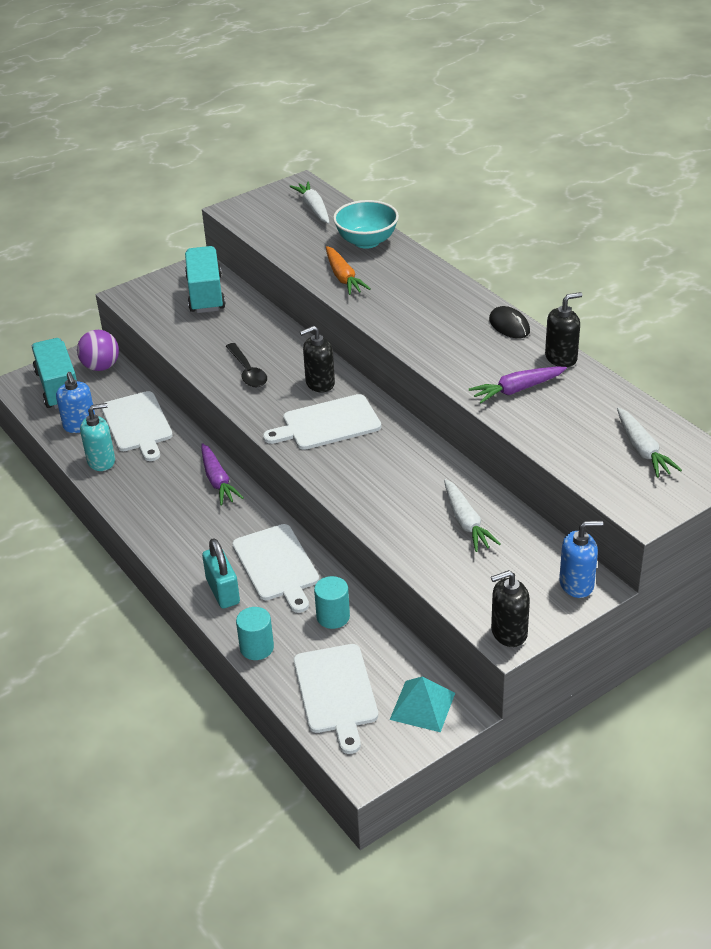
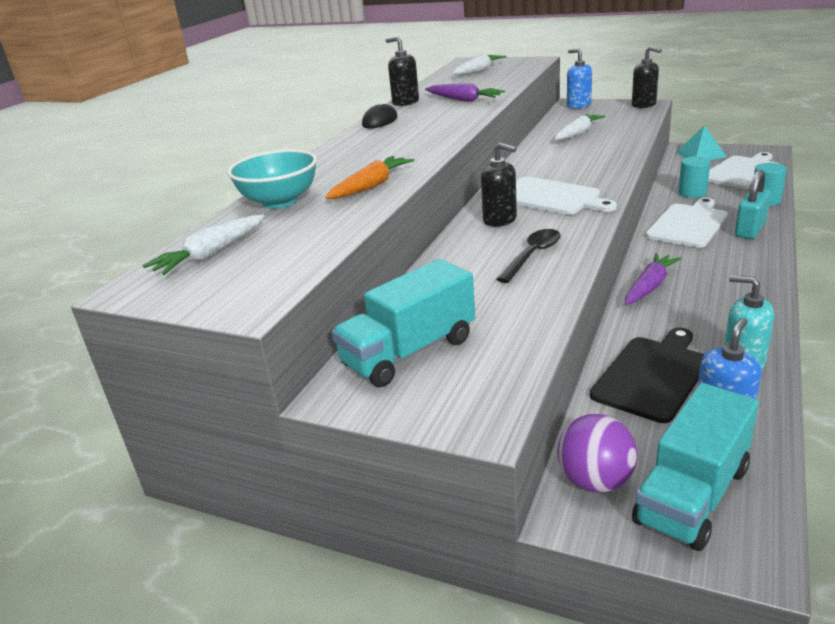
camera: 120 degrees left, 10 degrees down
(137, 424) = (652, 375): white cutting board -> black cutting board

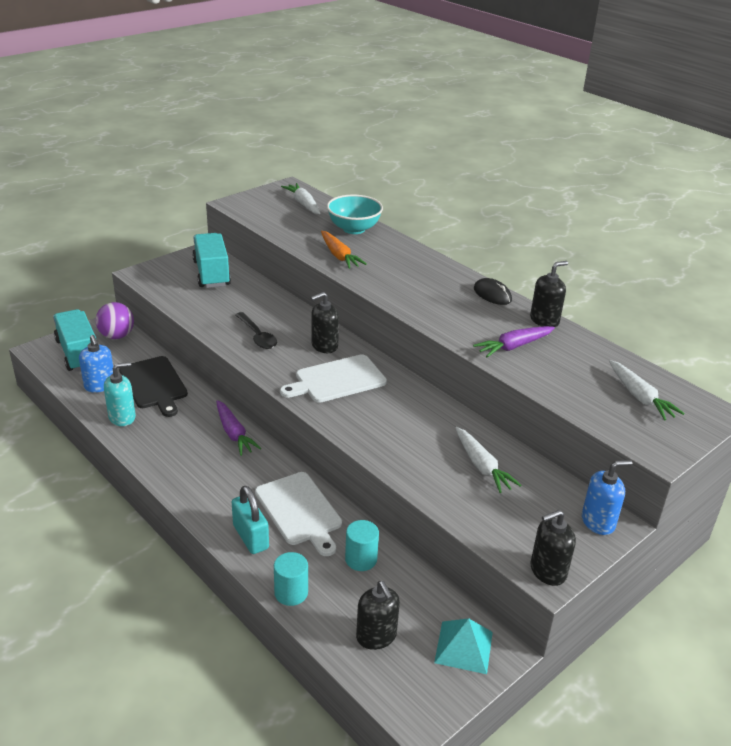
camera: 110 degrees right, 5 degrees up
(742, 172) = (376, 636): white cutting board -> black soap dispenser

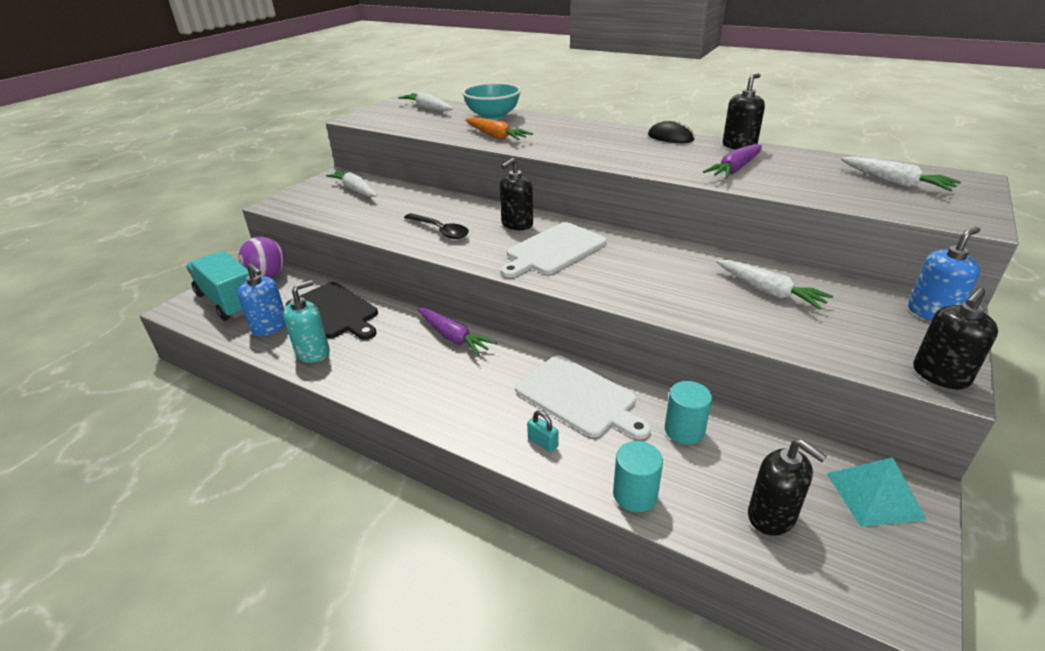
camera: 15 degrees left, 0 degrees up
(211, 273) = (355, 190): turquoise truck -> white carrot
(250, 537) = (543, 442): turquoise padlock -> turquoise padlock, size x0.51

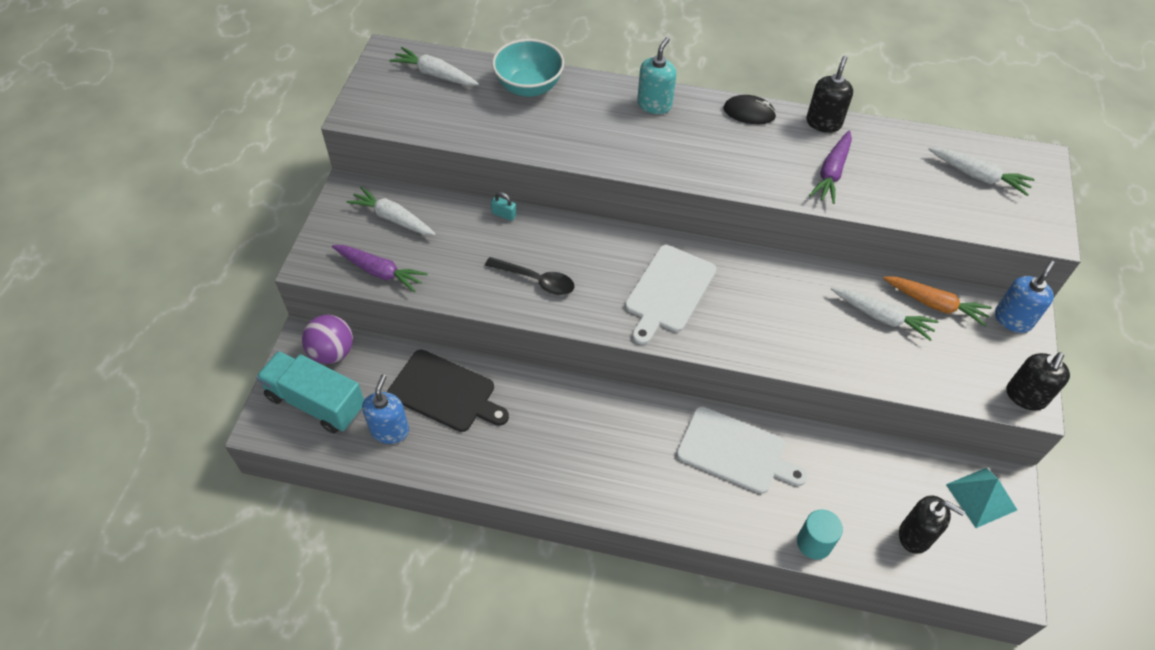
camera: 20 degrees left, 20 degrees up
(270, 327) = (390, 430): blue soap dispenser -> blue soap dispenser turned 105 degrees counterclockwise
(313, 352) = (459, 455): turquoise soap dispenser -> turquoise soap dispenser (654, 104)
(453, 337) = (589, 402): purple carrot -> purple carrot (380, 272)
(496, 136) = (557, 136): orange carrot -> orange carrot (935, 304)
(517, 224) = (613, 254): black soap dispenser -> none
(543, 442) = (724, 510): turquoise padlock -> turquoise padlock (504, 214)
(684, 430) = (832, 467): turquoise cylinder -> none

